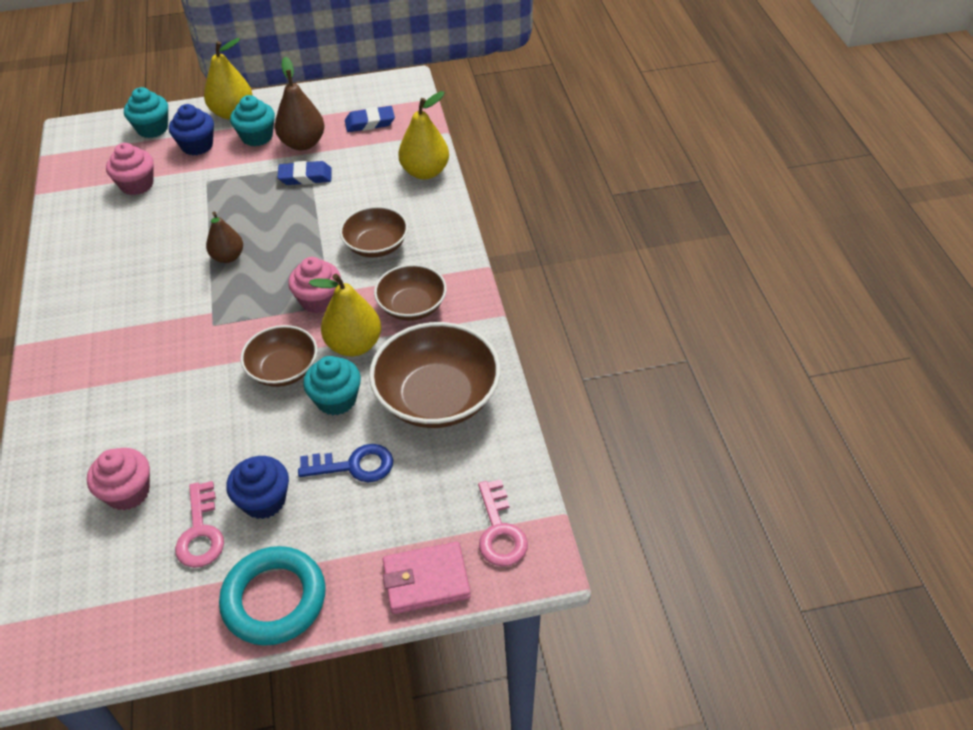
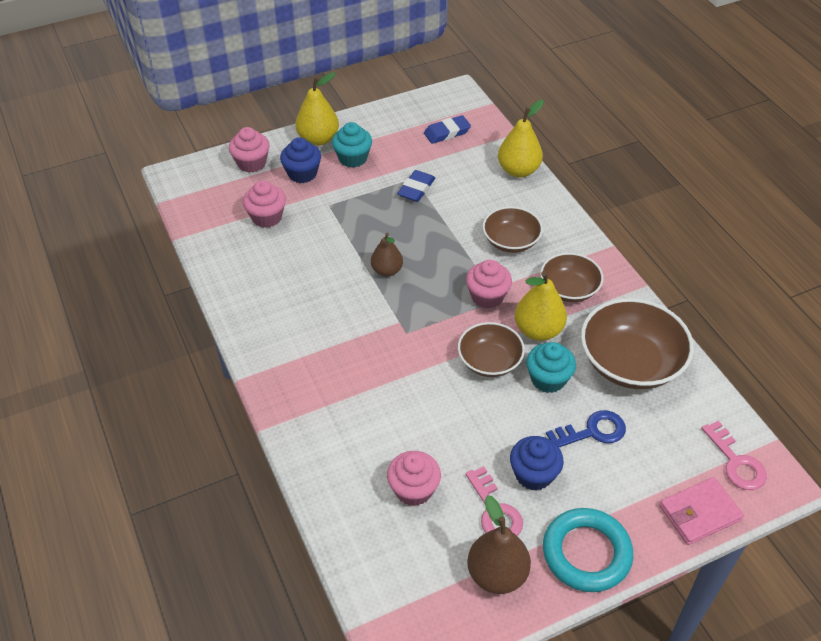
camera: 15 degrees left, 0 degrees up
(152, 128) = (251, 163): turquoise cupcake -> pink cupcake
(303, 143) = (397, 159): brown pear -> brown pear (497, 574)
(305, 177) = (416, 189): blue eraser -> blue eraser turned 45 degrees counterclockwise

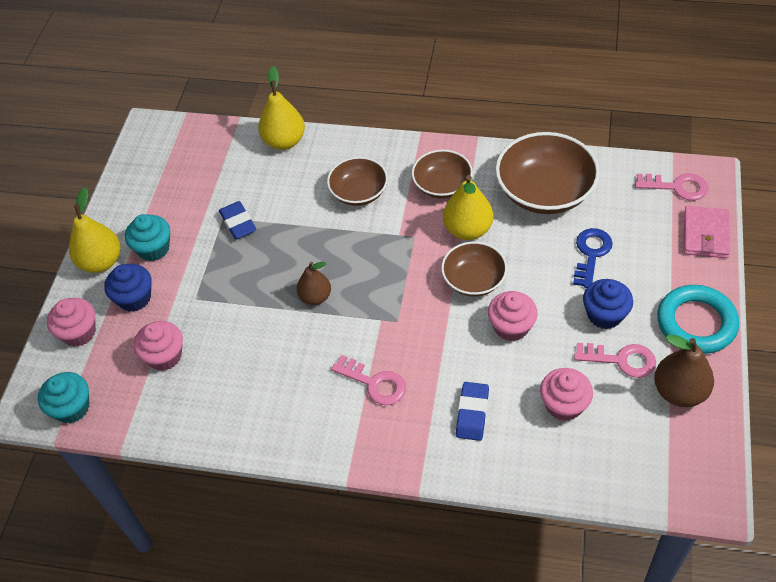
camera: 50 degrees left, 5 degrees up
(336, 349) = (374, 383): none -> pink key
(447, 132) = (191, 163): blue eraser -> blue eraser (472, 413)
(487, 296) = (405, 242): pink cupcake -> pink cupcake (511, 327)
(548, 379) = (521, 252): turquoise cupcake -> turquoise cupcake (72, 408)

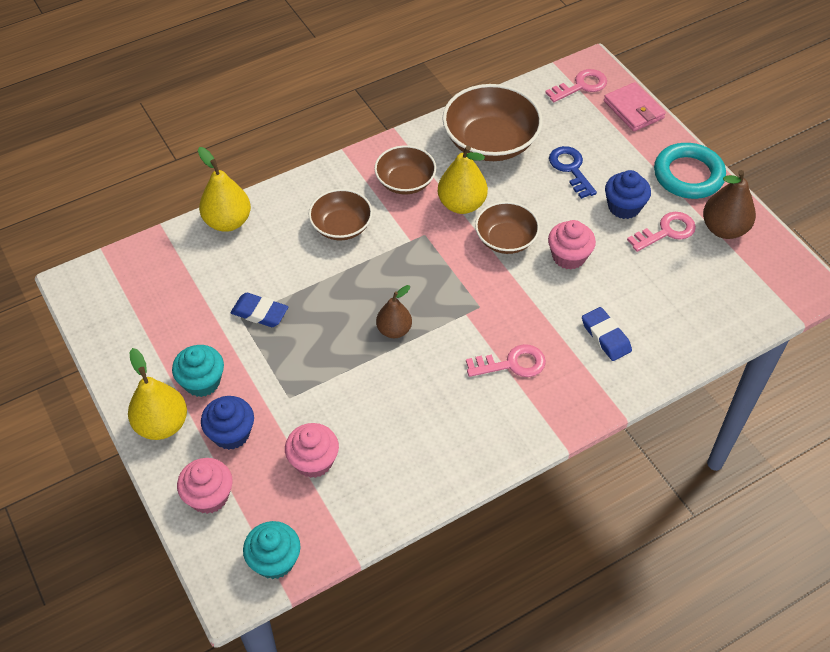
camera: 45 degrees left, 0 degrees up
(564, 405) = (661, 288): pink cupcake -> none

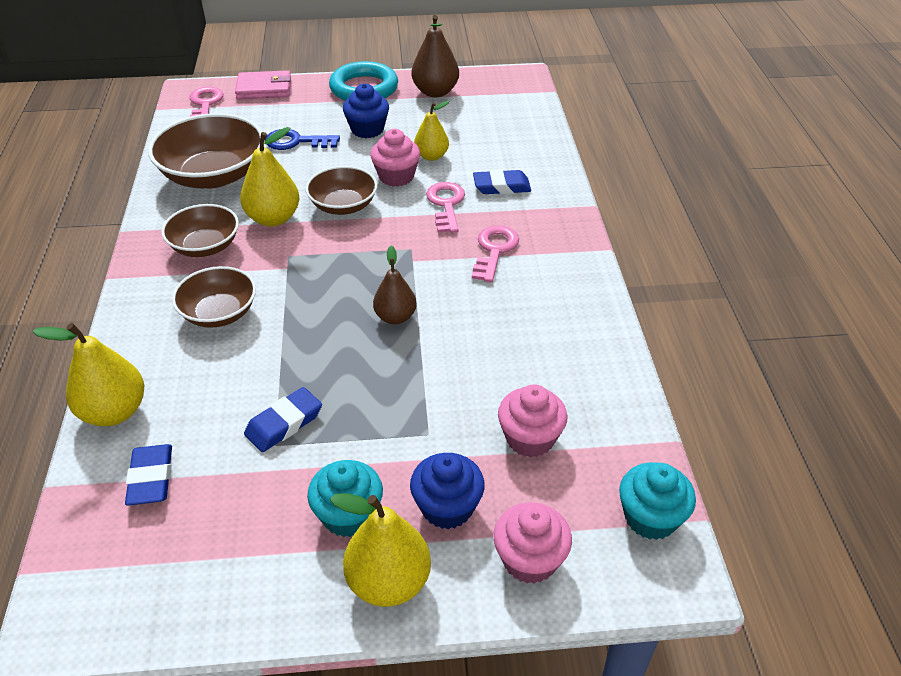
camera: 65 degrees left, 10 degrees down
(186, 268) = (151, 478): none -> blue eraser
(616, 268) = (431, 156): none -> yellow pear
(666, 231) = (414, 118): pink key -> pink key (446, 204)

